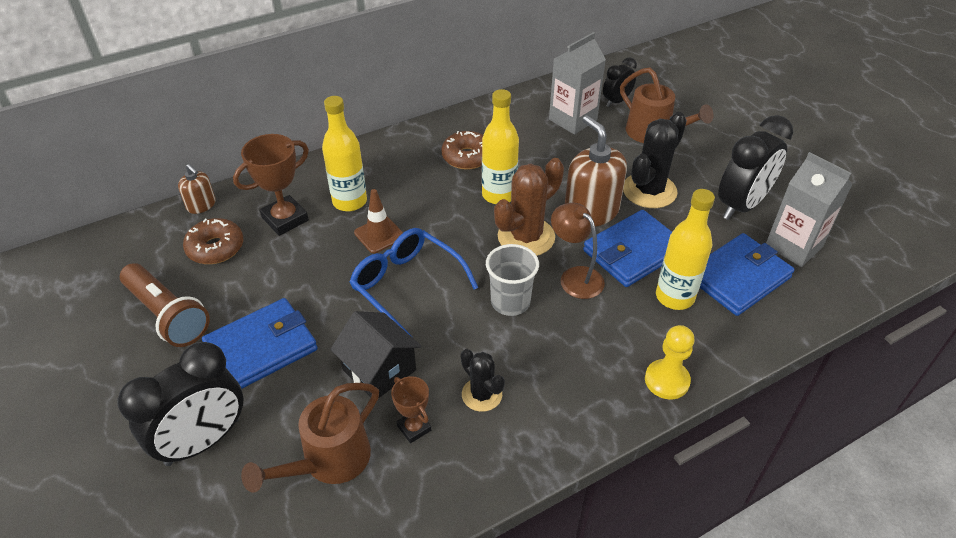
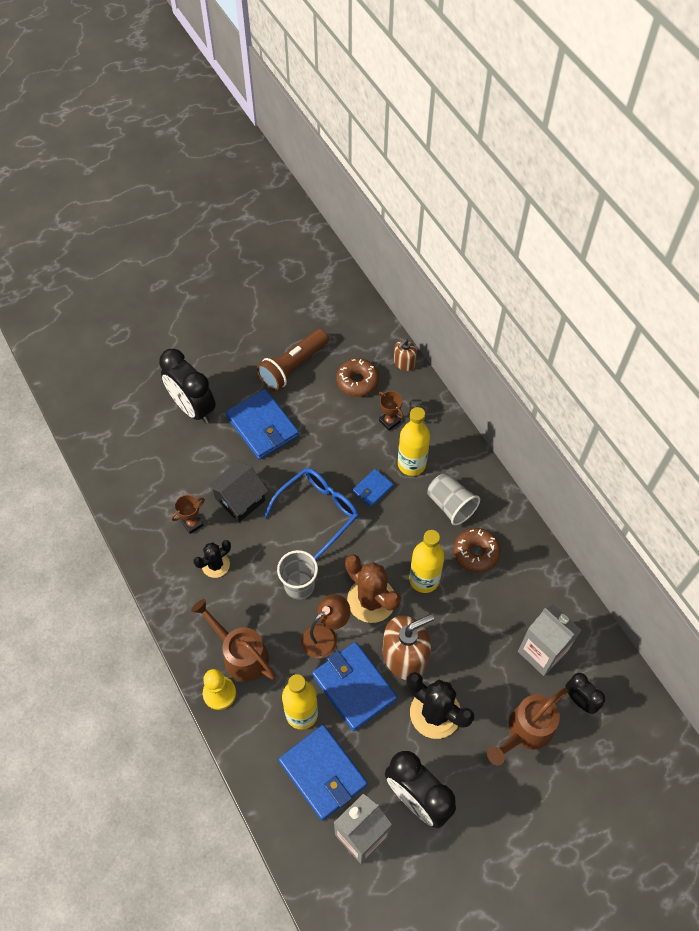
camera: 90 degrees right, 15 degrees up
(285, 219) = (389, 421): brown trophy -> brown trophy, size x0.58
(328, 462) = (172, 476): brown watering can -> brown watering can (240, 654)
(379, 235) = (372, 489): brown traffic cone -> blue wallet
(407, 173) = (451, 505): none -> grey cup

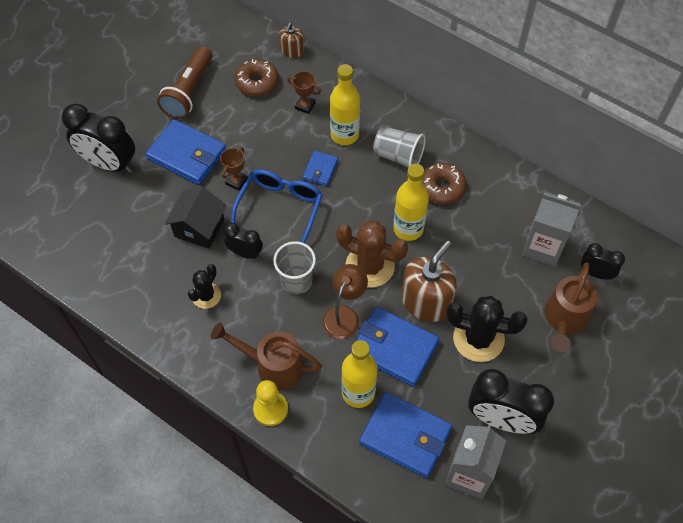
camera: 25 degrees left, 0 degrees up
(192, 523) = (163, 268): brown trophy -> brown trophy (236, 181)
(268, 540) = (245, 253): none -> black clock

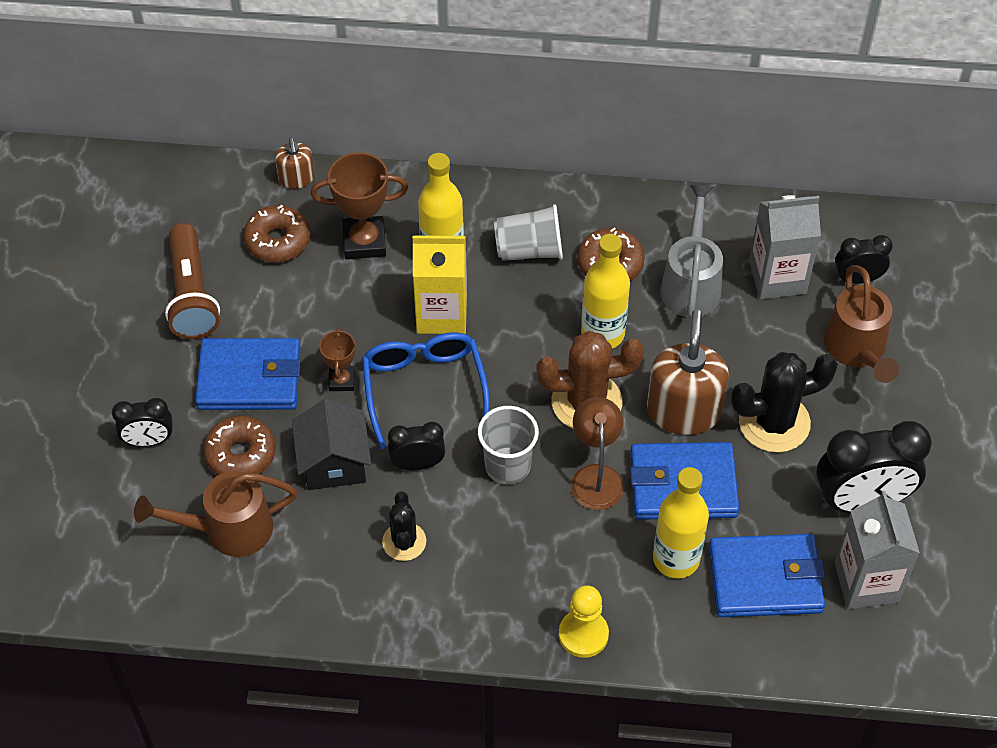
camera: 30 degrees left, 5 degrees down
(109, 163) = (149, 440): black clock -> black clock, size x0.55
(152, 196) = (241, 454): none -> brown donut
(272, 365) = (549, 582): brown watering can -> brown watering can (227, 529)
(305, 106) = (364, 242): brown trophy -> brown trophy, size x1.73
(320, 170) = (441, 314): blue wallet -> yellow carton
(485, 224) = (691, 283): none -> grey watering can

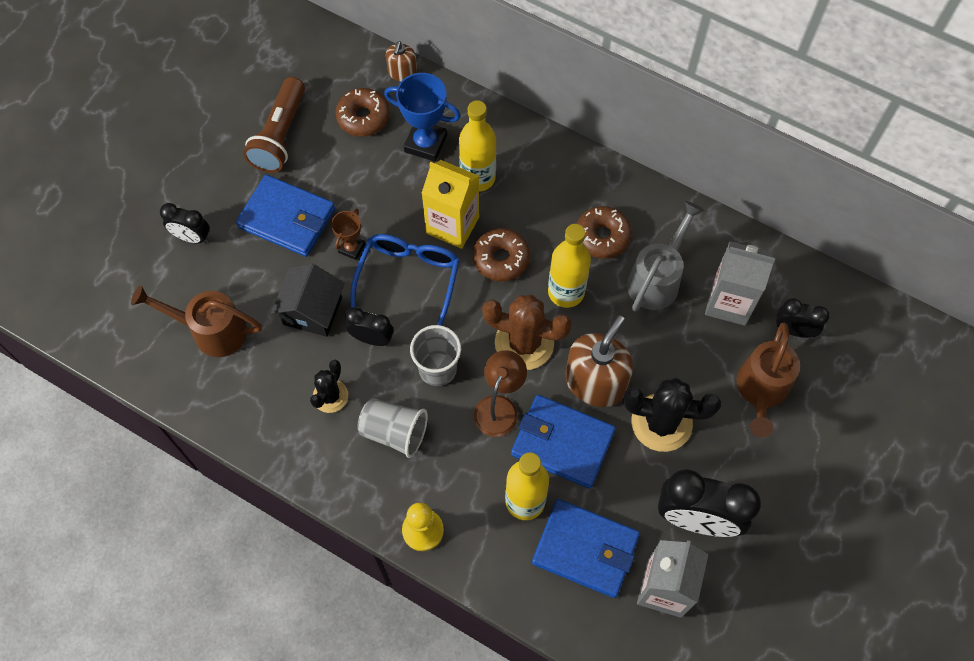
camera: 25 degrees right, 10 degrees up
(241, 454) = (250, 275): brown donut -> brown donut (501, 259)
(364, 242) = (425, 143): brown trophy -> blue trophy
(529, 250) = (546, 200): grey cup -> grey cup (394, 432)

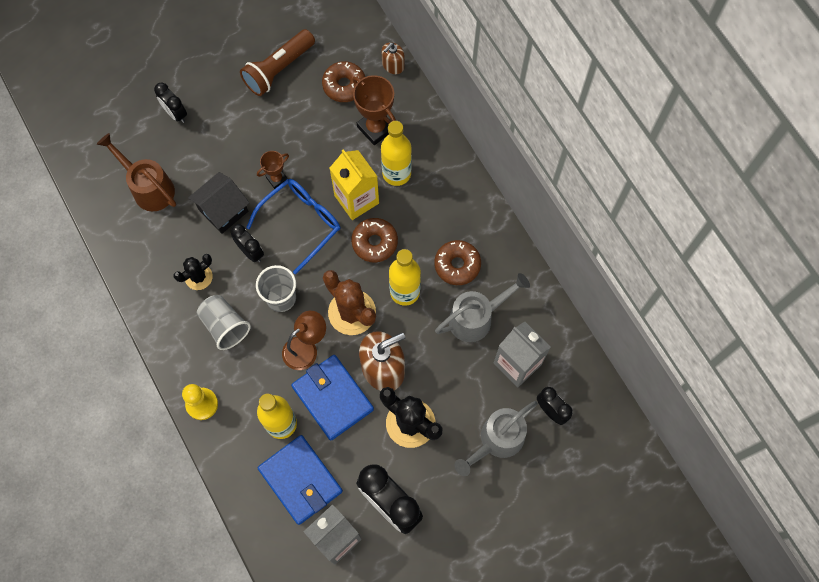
camera: 30 degrees right, 5 degrees up
(287, 218) = (246, 133): blue wallet -> none
(425, 143) = (376, 128): blue trophy -> brown trophy
(761, 391) = (496, 441): brown watering can -> grey watering can

